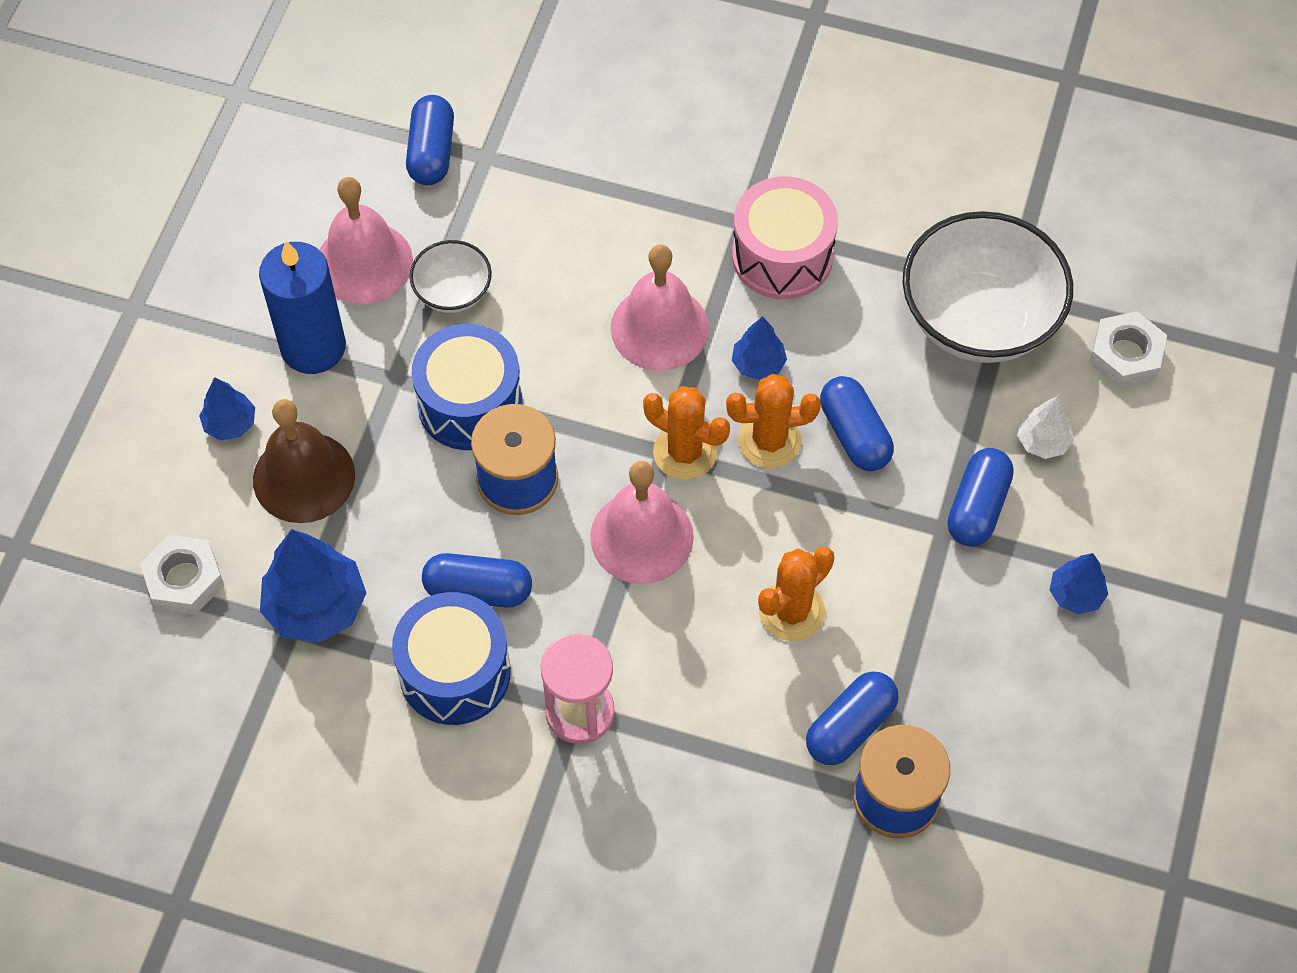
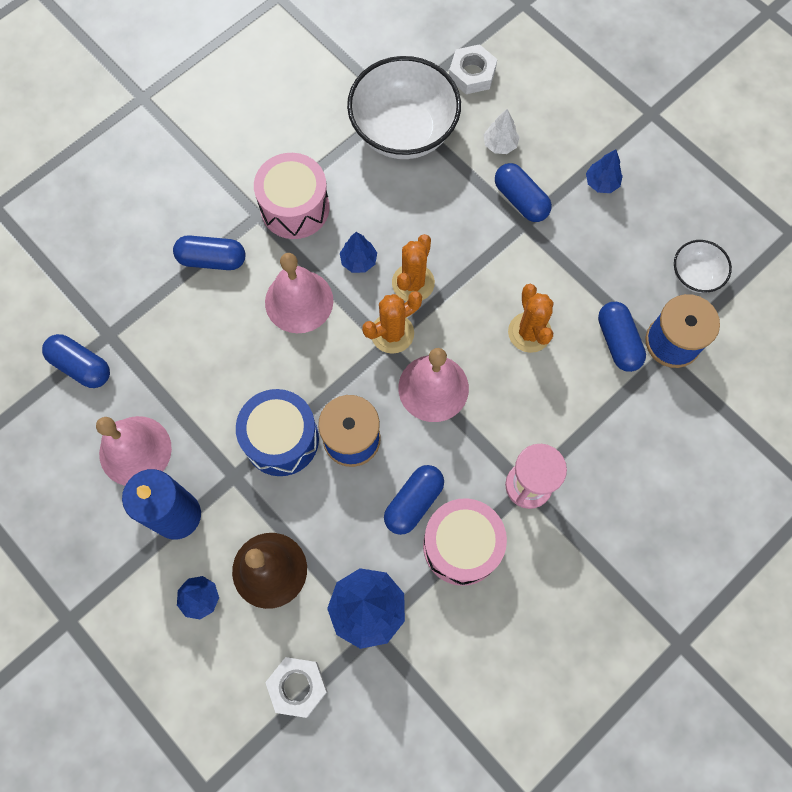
camera: 60 degrees left, 10 degrees up
(453, 292) = (194, 407): white bowl -> white bowl (695, 275)
(455, 672) = (461, 546): blue drum -> pink drum
(854, 434) = (436, 236): blue capsule -> blue capsule (212, 259)

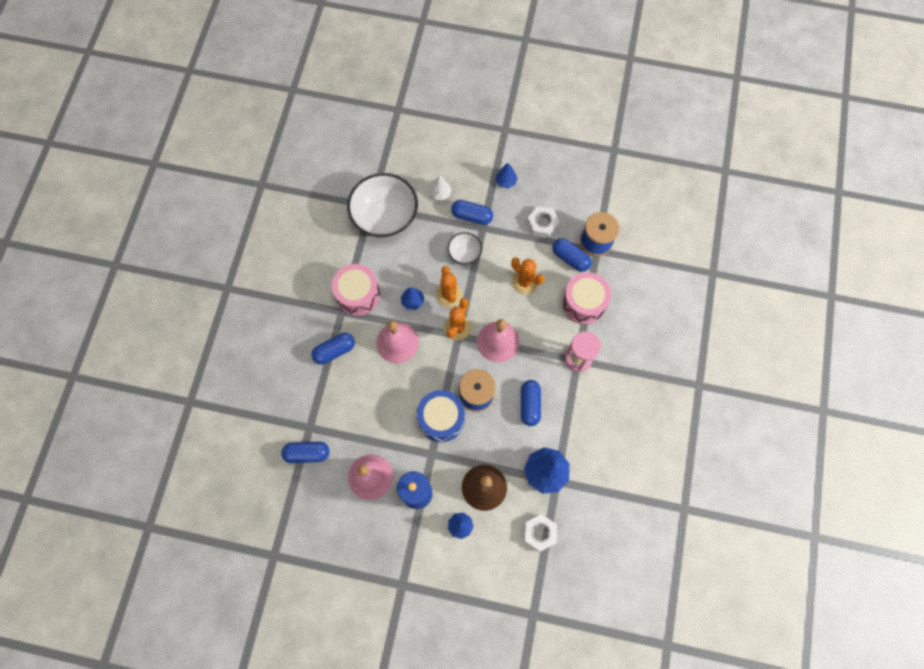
camera: 35 degrees left, 0 degrees up
(461, 546) = (568, 409): pink drum -> pink drum (583, 303)
(472, 74) = (398, 164): white nut -> white nut (542, 224)
(695, 275) = (583, 201): white bowl -> white bowl (464, 253)

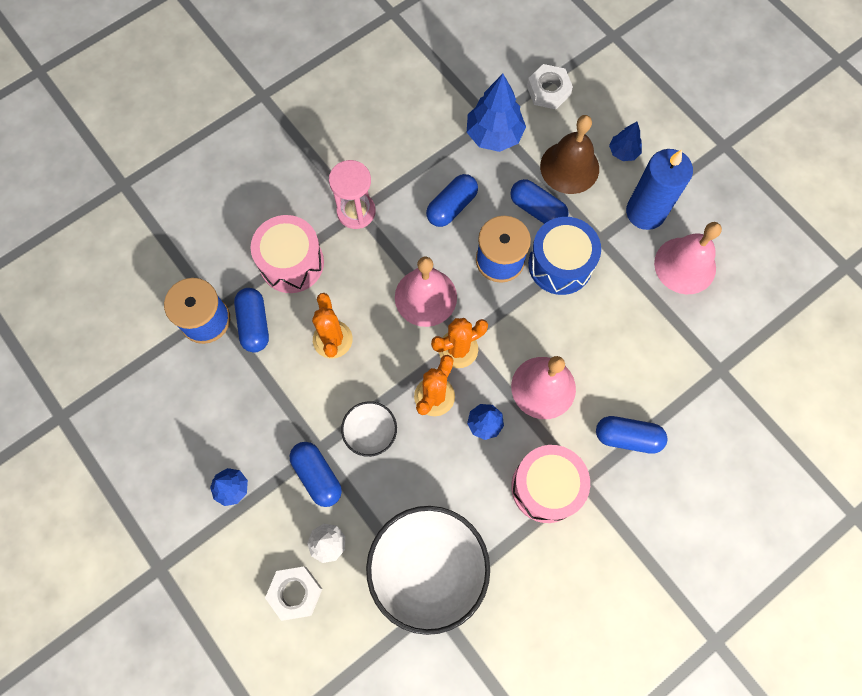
camera: 140 degrees left, 0 degrees up
(307, 453) = (741, 342): blue capsule -> blue capsule (537, 209)
(542, 224) = (243, 393): white nut -> white nut (295, 593)

